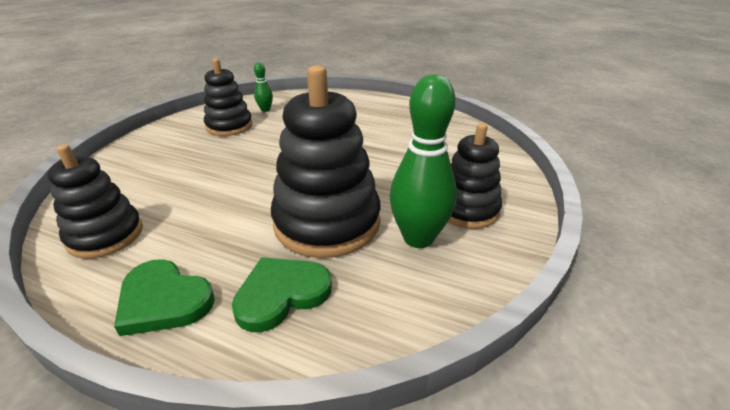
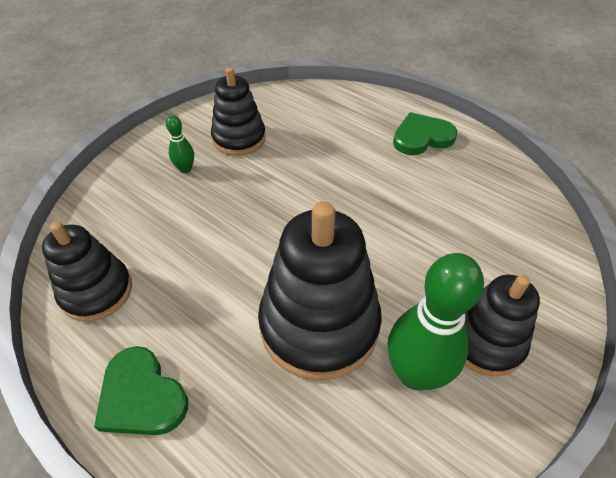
camera: 15 degrees right, 15 degrees up
(265, 110) = (284, 115): green bowling pin -> green bowling pin (185, 169)
(281, 294) = (253, 418): green heart -> green heart (422, 137)

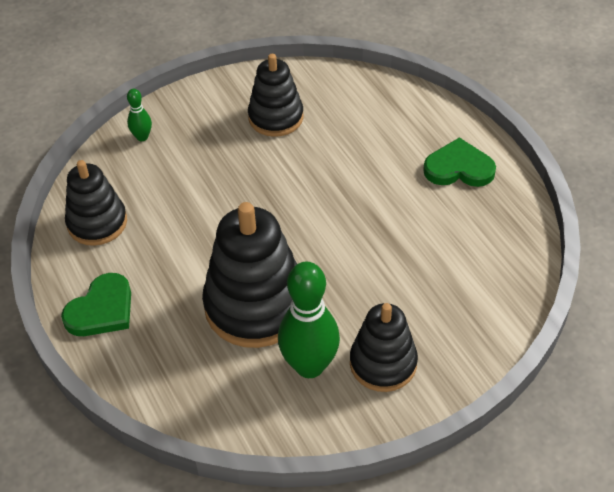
camera: 25 degrees right, 0 degrees up
(141, 396) = (101, 310): green heart -> green heart turned 120 degrees counterclockwise
(185, 169) = (212, 135): green bowling pin -> green bowling pin (142, 137)

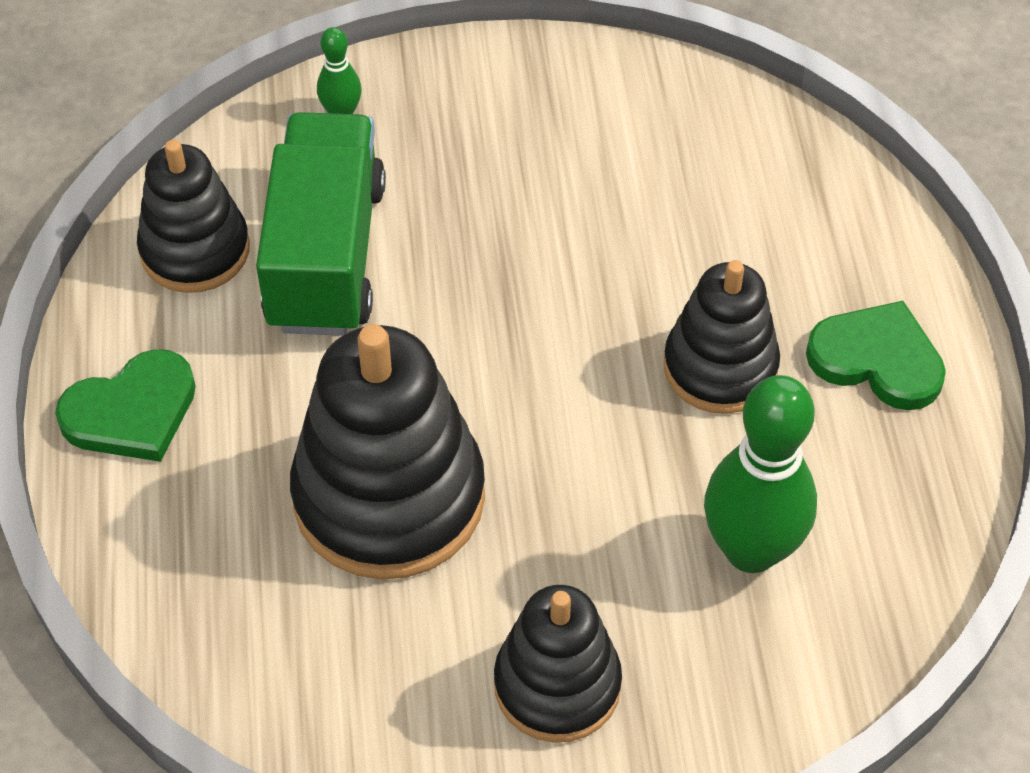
camera: 20 degrees right, 5 degrees up
(167, 204) = (326, 255): none -> green truck
(276, 117) = (590, 151): black stacking toy -> black stacking toy (720, 367)
(309, 366) = (428, 641): green bowling pin -> green bowling pin (751, 550)

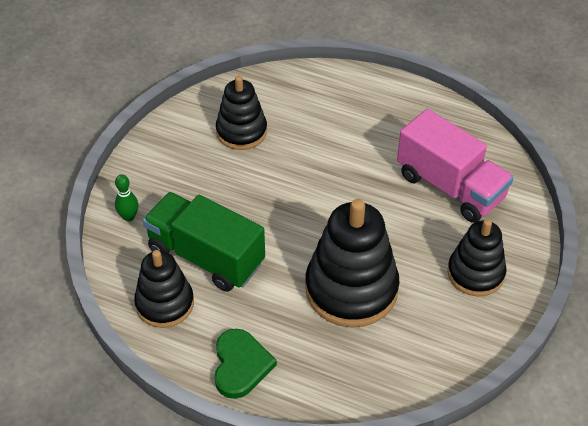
camera: 60 degrees left, 5 degrees down
(720, 367) = (360, 155): black stacking toy -> black stacking toy (241, 131)
(751, 550) = (450, 186): green bowling pin -> pink truck
(877, 360) = (388, 110): green heart -> none

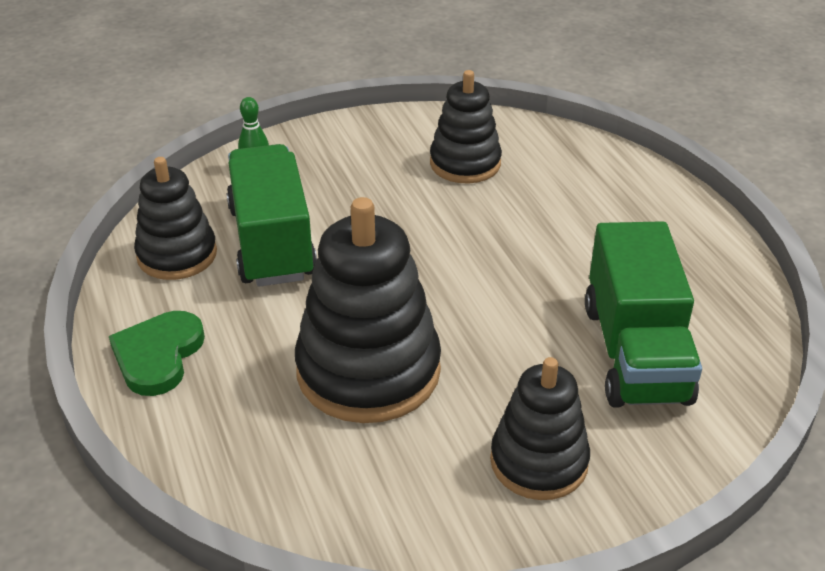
camera: 45 degrees right, 10 degrees down
(240, 365) = (158, 355): green heart -> green heart turned 150 degrees clockwise
(450, 186) = (635, 353): pink truck -> green truck

